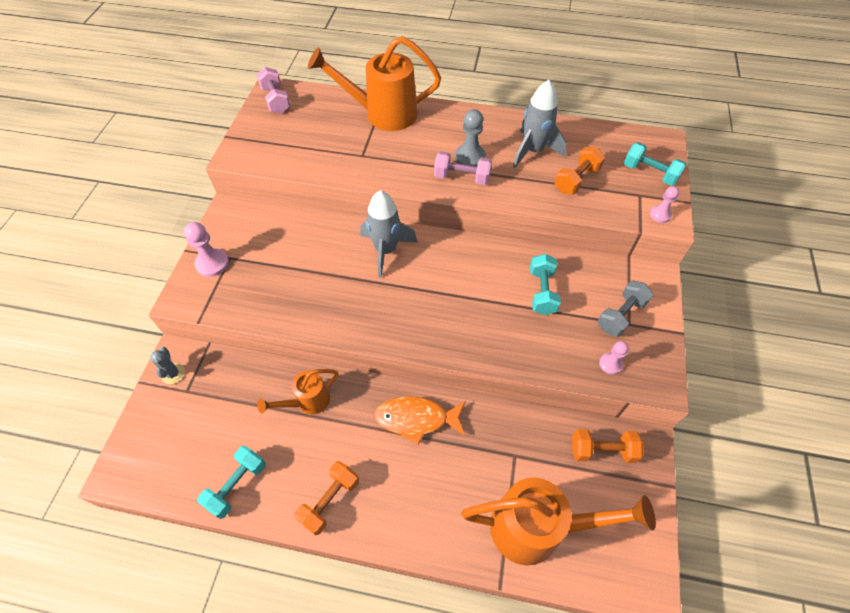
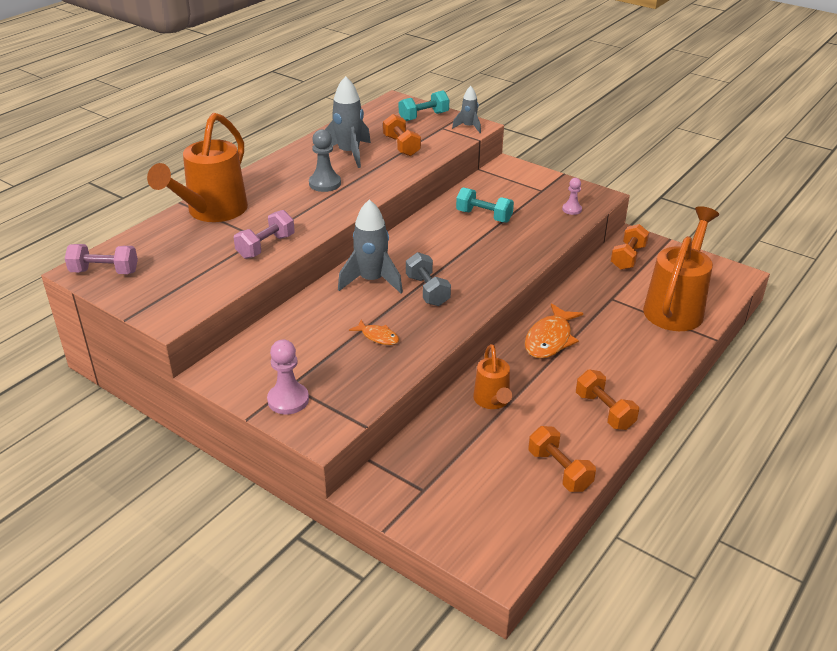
camera: 65 degrees left, 20 degrees down
(173, 374) = (392, 497): grey cactus -> none
(237, 485) = (559, 470): turquoise dumbbell -> orange dumbbell
(311, 286) = (378, 337): none -> orange fish
(462, 177) = (346, 194): pink dumbbell -> pink dumbbell (266, 246)
(620, 315) = (532, 191): grey dumbbell -> grey dumbbell (427, 291)
(660, 215) = (468, 127): pink pawn -> grey rocket

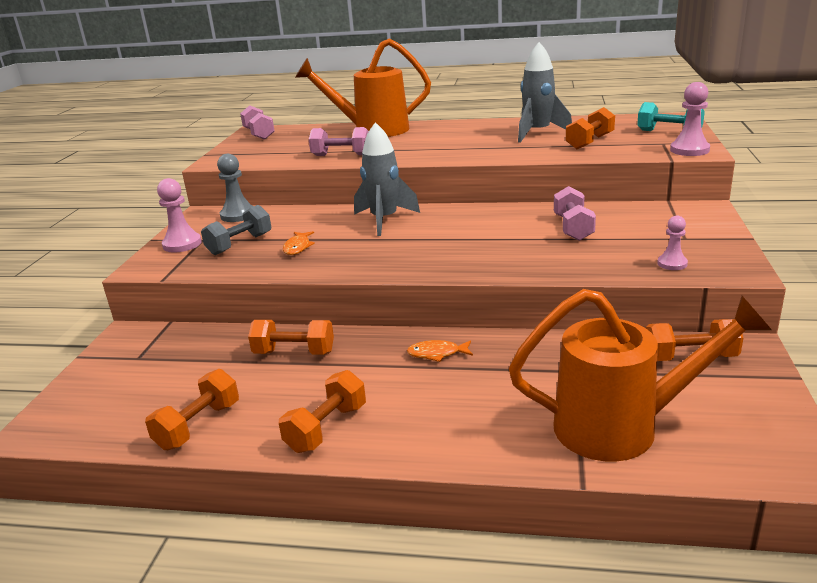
camera: 65 degrees right, 10 degrees down
(325, 183) = (470, 142): grey pawn -> grey pawn (238, 215)
(427, 291) = (395, 244): grey dumbbell -> grey dumbbell (240, 244)
(468, 127) = (689, 150): grey rocket -> pink pawn
(484, 216) = (573, 228): turquoise dumbbell -> pink dumbbell
(492, 401) = (294, 353): orange watering can -> orange dumbbell
(550, 339) = (437, 354): orange fish -> orange fish, size x0.55

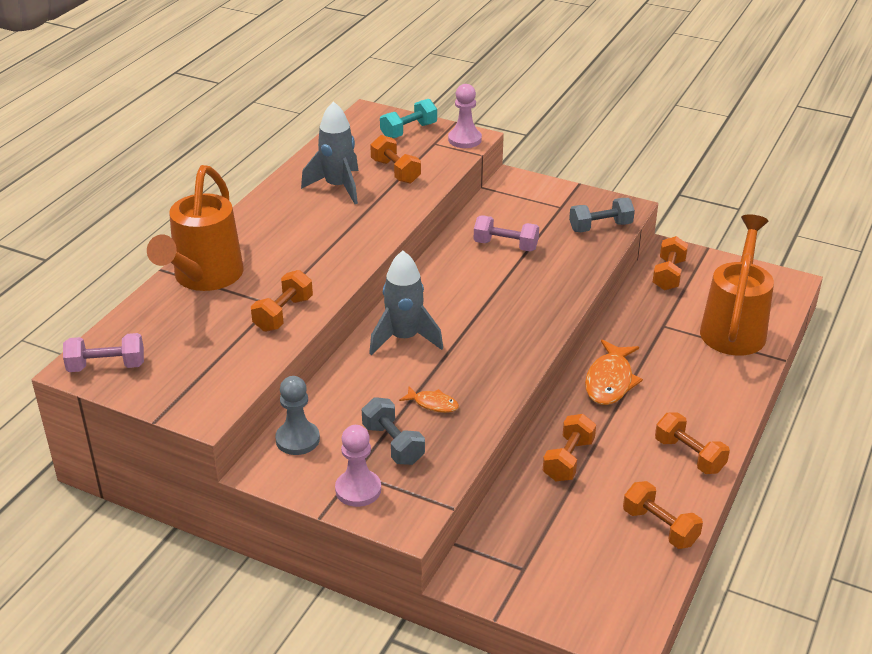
camera: 75 degrees left, 10 degrees up
(341, 155) = (283, 314): pink dumbbell -> orange dumbbell
(437, 354) = (610, 381): orange fish -> orange fish, size x1.83
(672, 264) = (600, 227): pink pawn -> grey dumbbell

